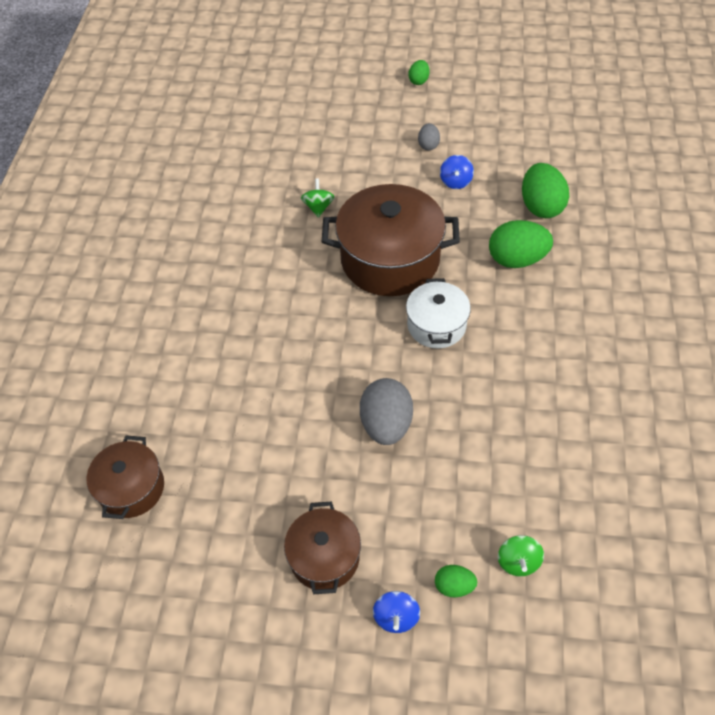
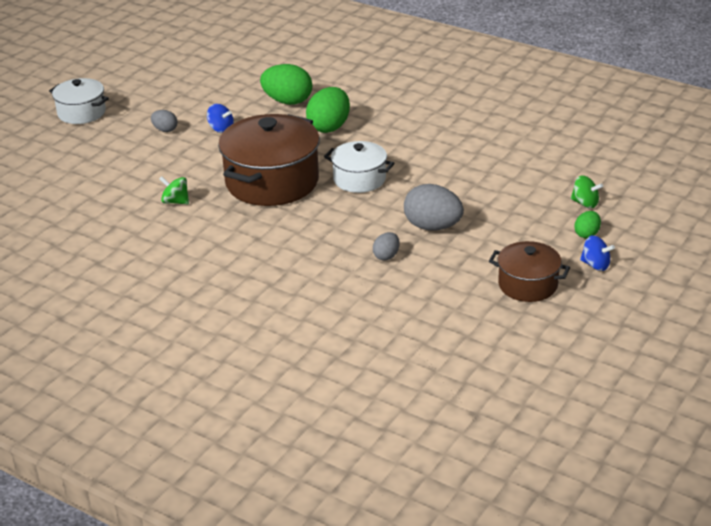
camera: 65 degrees left, 20 degrees down
(132, 488) = (394, 372): brown pot -> none
(314, 405) = (386, 256): none -> grey egg
(418, 81) = (81, 113): green egg -> white pot

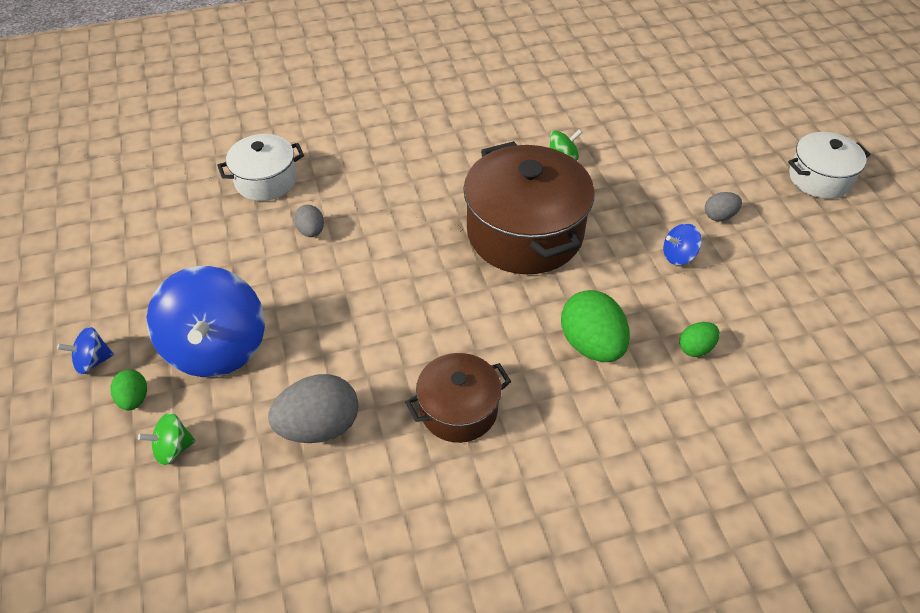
camera: 130 degrees right, 15 degrees up
(287, 101) = (695, 348): green egg -> green egg, size x0.53
(359, 179) = (454, 297): white pot -> white pot (266, 181)
(432, 227) = (308, 291): grey egg -> grey egg (319, 427)
(517, 231) = (217, 348): none -> blue spinning top
(528, 285) = (146, 290): brown pot -> brown pot (458, 410)

